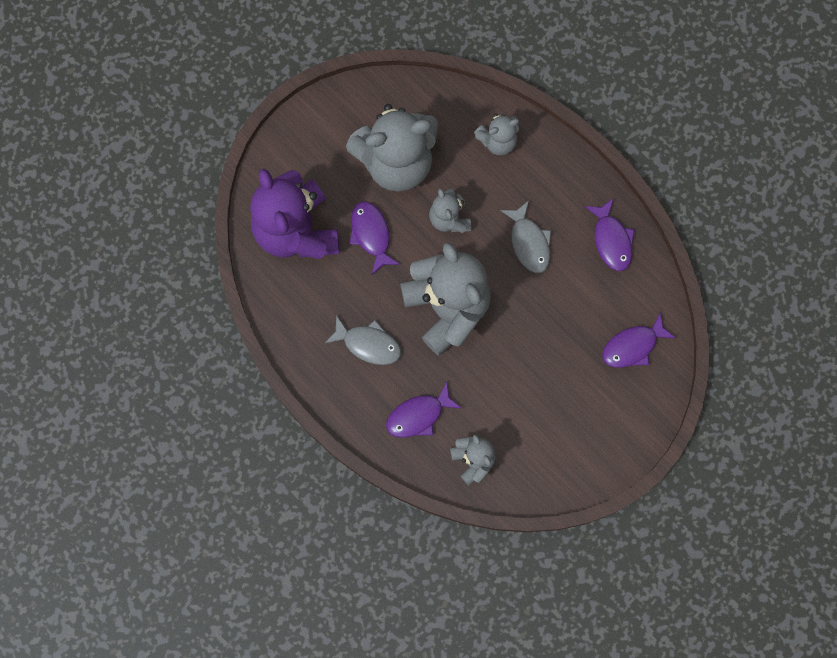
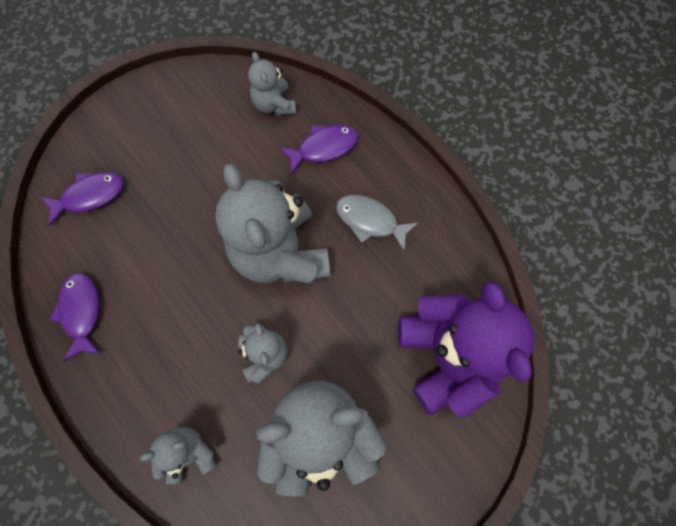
camera: 175 degrees left, 5 degrees down
(371, 234) = (358, 343): purple fish -> none
(529, 242) = (176, 317): grey fish -> none

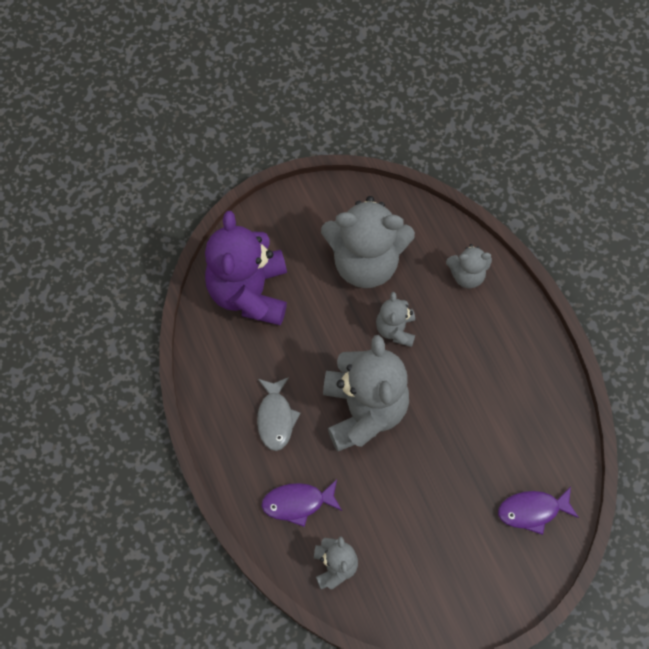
camera: 165 degrees left, 5 degrees down
(81, 312) = (545, 402): purple fish -> none
(370, 221) = (275, 418): grey fish -> grey fish turned 45 degrees clockwise

